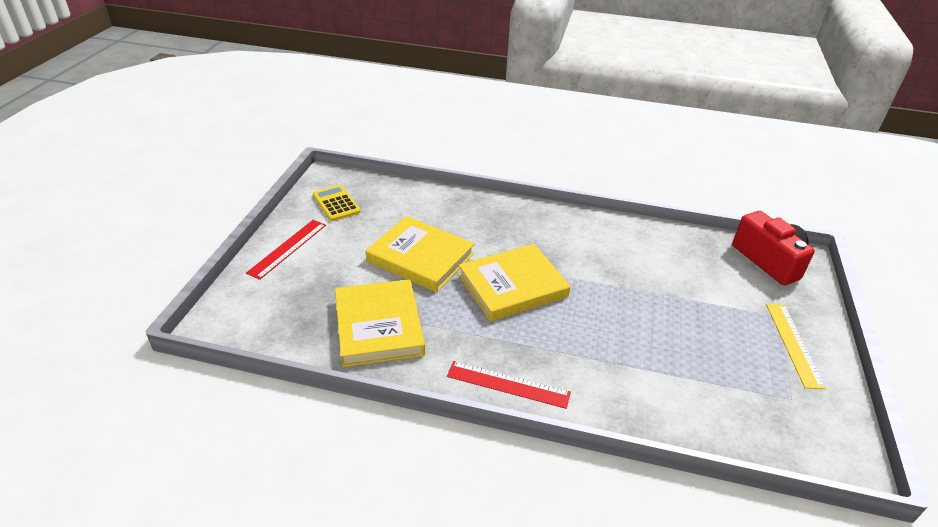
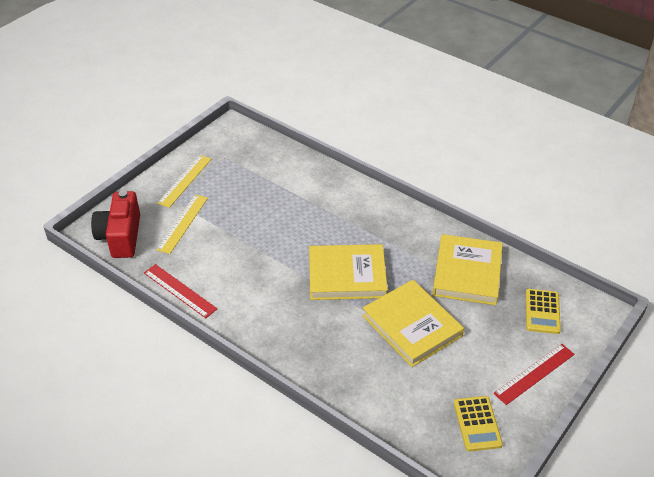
camera: 155 degrees left, 5 degrees up
(281, 306) = (542, 311): none -> yellow calculator
(508, 384) = (392, 210): red ruler -> red ruler (179, 291)
(730, 291) = (182, 223): none -> yellow ruler

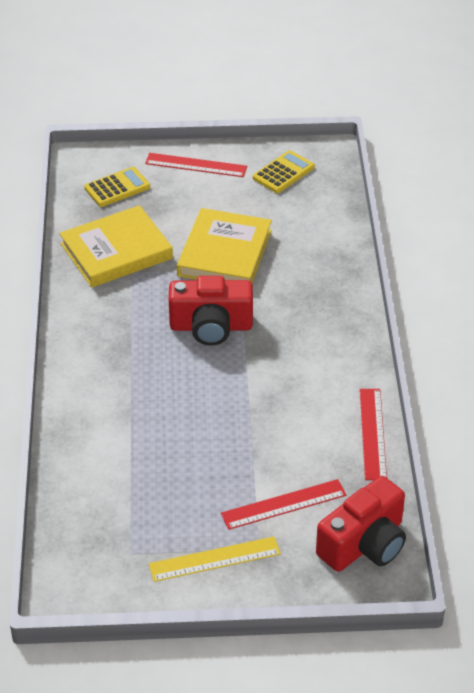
camera: 130 degrees left, 0 degrees up
(182, 223) = (284, 504): yellow ruler -> red ruler
(347, 275) = (211, 326): yellow book -> red camera

